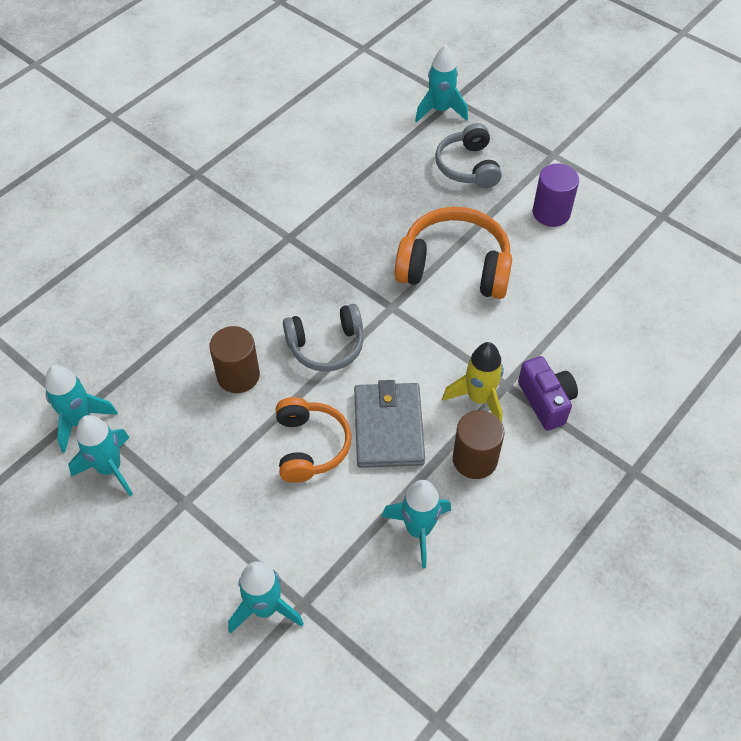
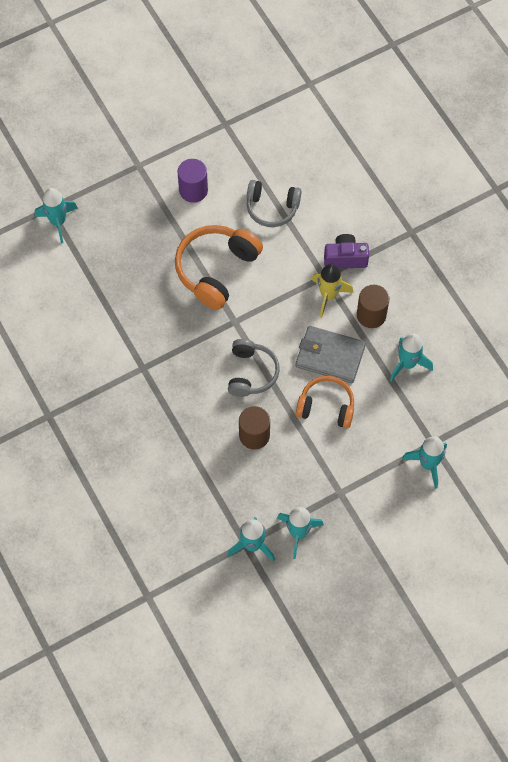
camera: 70 degrees left, 10 degrees up
(468, 166) = (125, 225): grey headphones -> grey headphones (272, 208)

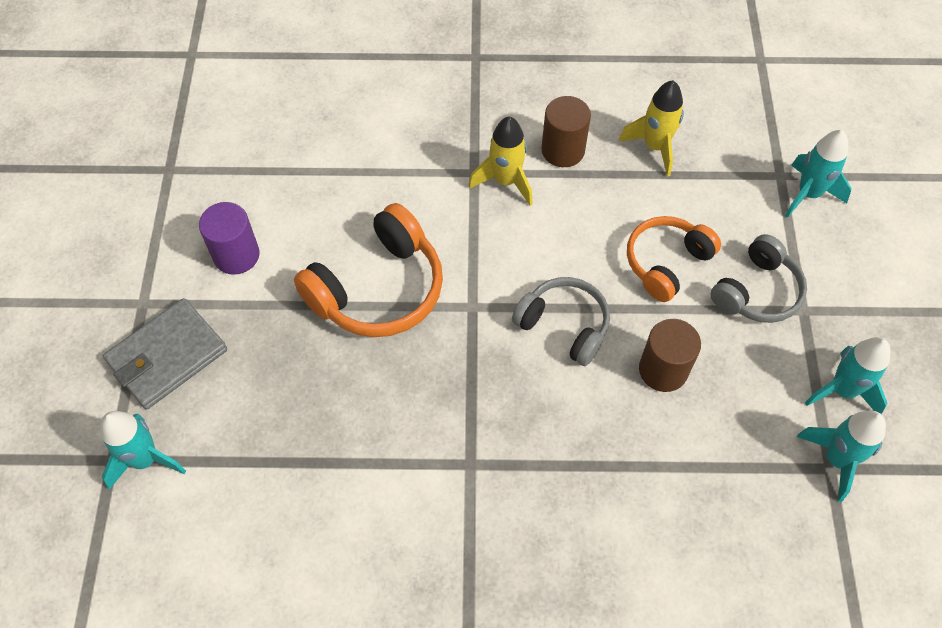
camera: 60 degrees left, 5 degrees down
(216, 270) = (378, 289): orange headphones -> orange headphones turned 105 degrees counterclockwise
(272, 208) = (334, 179): grey headphones -> grey headphones (757, 291)
(330, 356) = (594, 222): grey wallet -> grey wallet (167, 356)
(345, 258) = (464, 138): purple camera -> none
(407, 364) = (655, 147): turquoise rocket -> yellow rocket

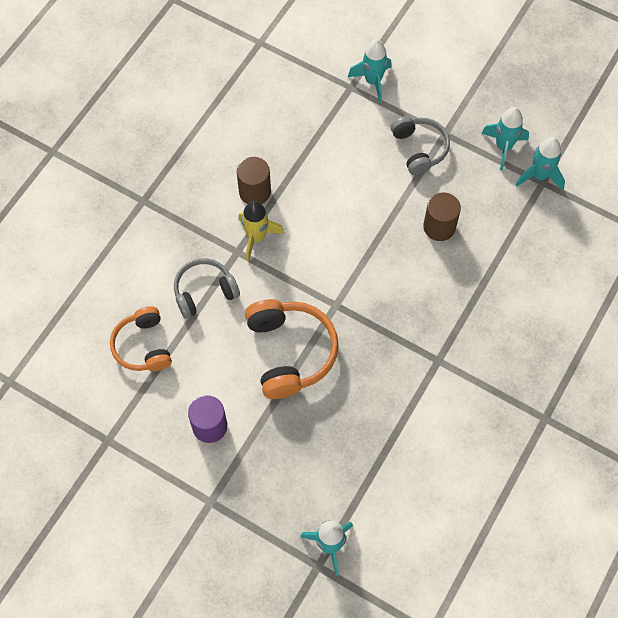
camera: 60 degrees left, 5 degrees up
(167, 356) = (262, 502): grey wallet -> none
(564, 325) = (380, 262): grey headphones -> grey headphones (204, 292)
(655, 147) = (286, 140): yellow rocket -> none
(666, 263) = (372, 183): orange headphones -> orange headphones (143, 346)

